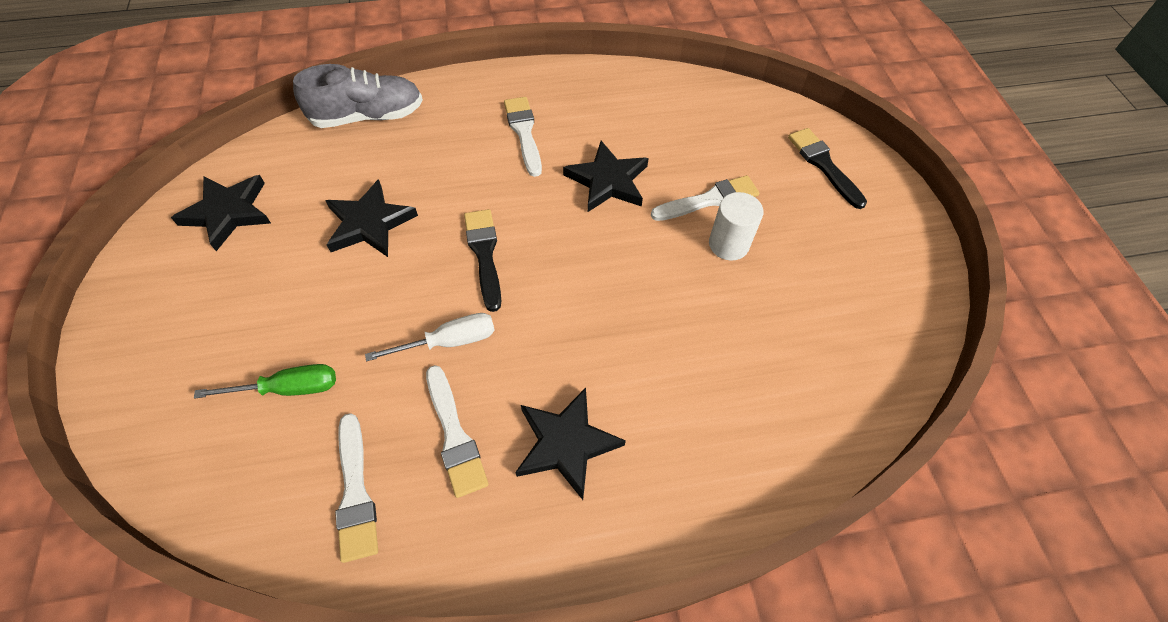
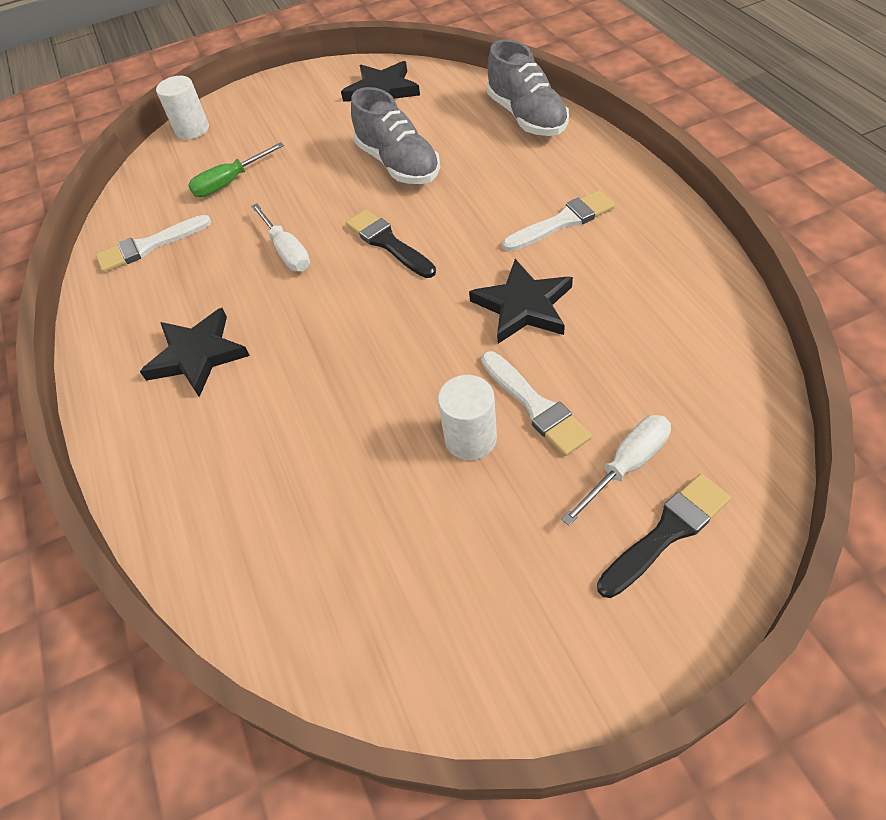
camera: 85 degrees right, 5 degrees down
(134, 427) = (192, 129): none -> white cylinder
(288, 388) = (229, 182): green screwdriver -> green screwdriver turned 75 degrees clockwise
(369, 223) = (398, 164): black star -> grey shoe
(454, 435) = (199, 283): white brush -> none
(484, 254) = (388, 243): black brush -> black brush turned 105 degrees counterclockwise
(771, 168) = (627, 465): none -> white screwdriver

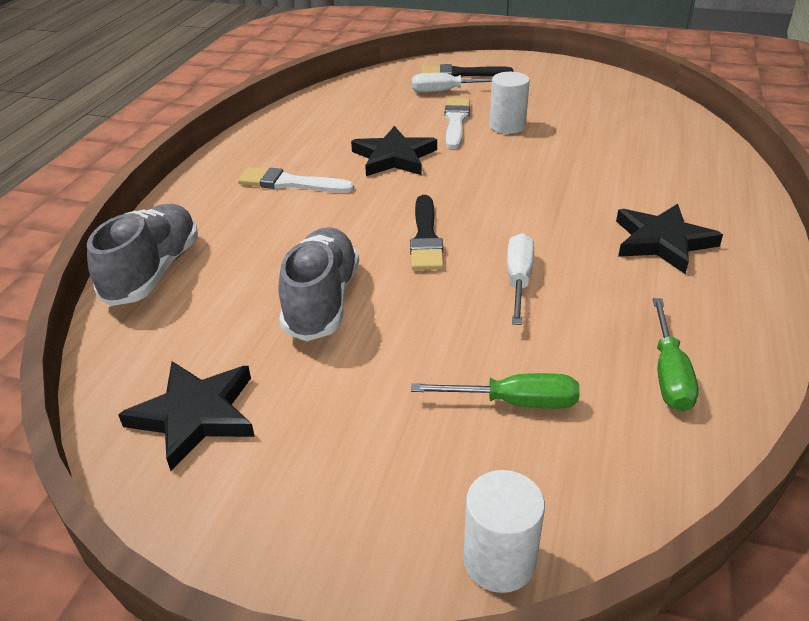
camera: 145 degrees left, 15 degrees down
(149, 246) = (669, 374): white brush -> green screwdriver

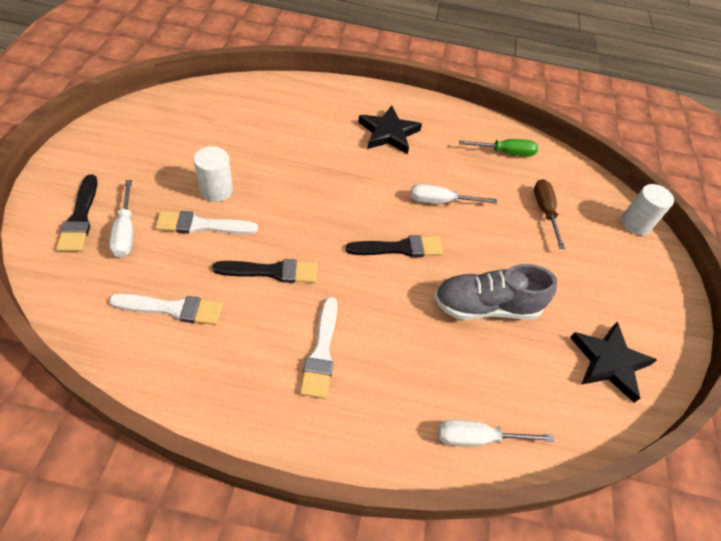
camera: 105 degrees left, 15 degrees up
(153, 272) = (477, 438): grey shoe -> white screwdriver
(356, 115) = (173, 308): none -> white brush
(394, 157) = (272, 271): black star -> black brush
(515, 402) = (544, 211): green screwdriver -> brown screwdriver

